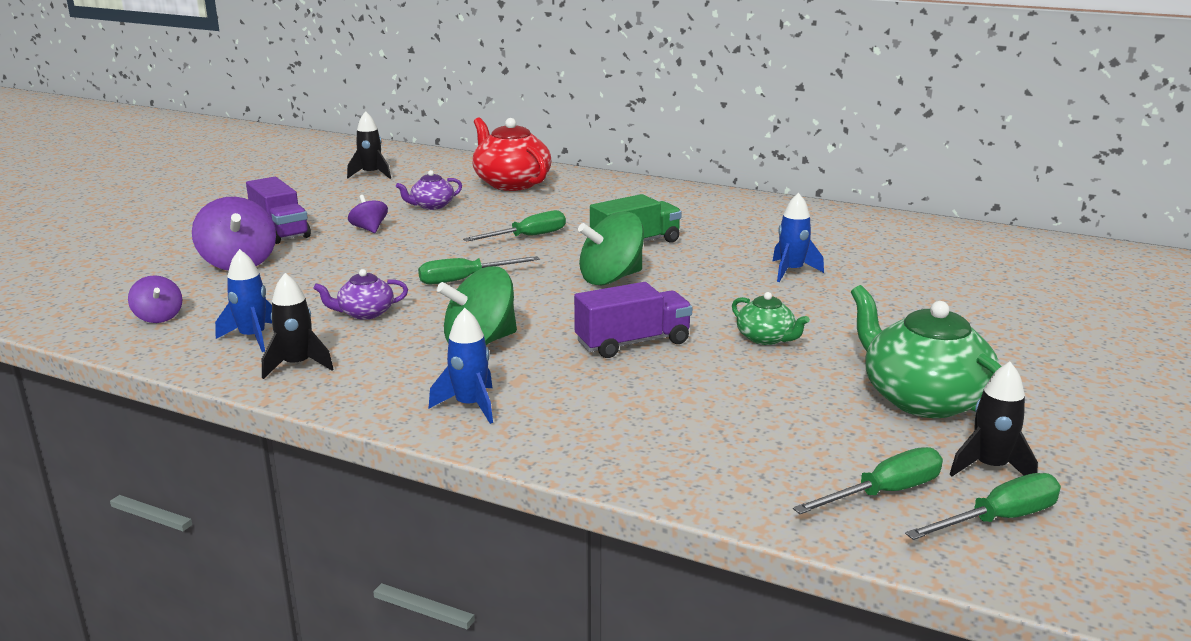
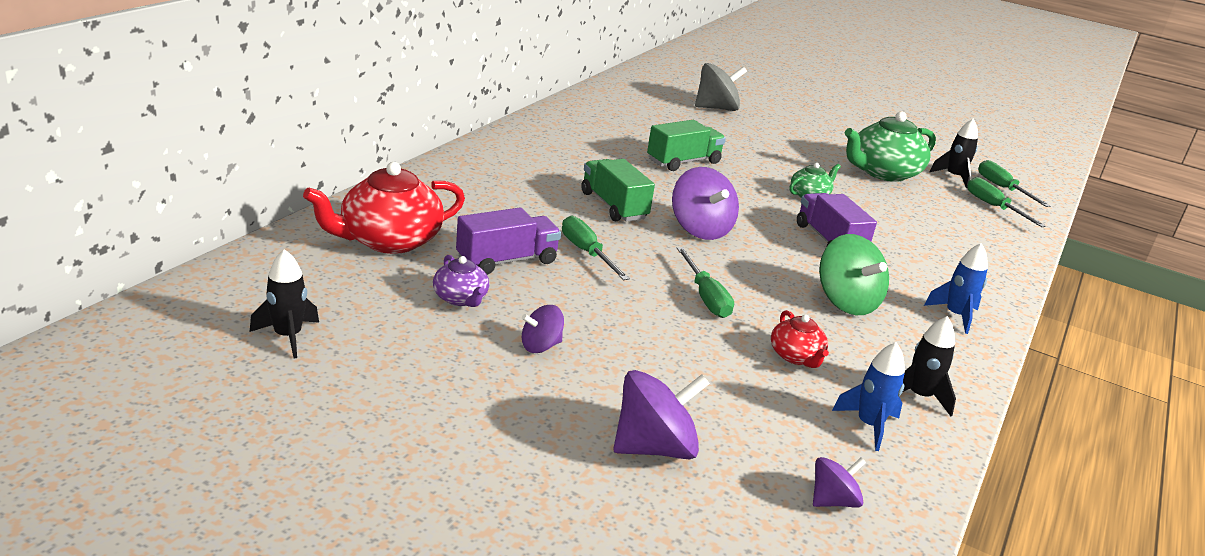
camera: 90 degrees left, 5 degrees up
(280, 231) = (532, 416): purple truck -> purple truck (507, 260)
(365, 313) = (796, 356): purple teapot -> red teapot
(611, 278) = (700, 229): green spinning top -> purple spinning top
(791, 271) = (683, 162): blue rocket -> green truck
(1020, 290) = (716, 108): none -> grey spinning top

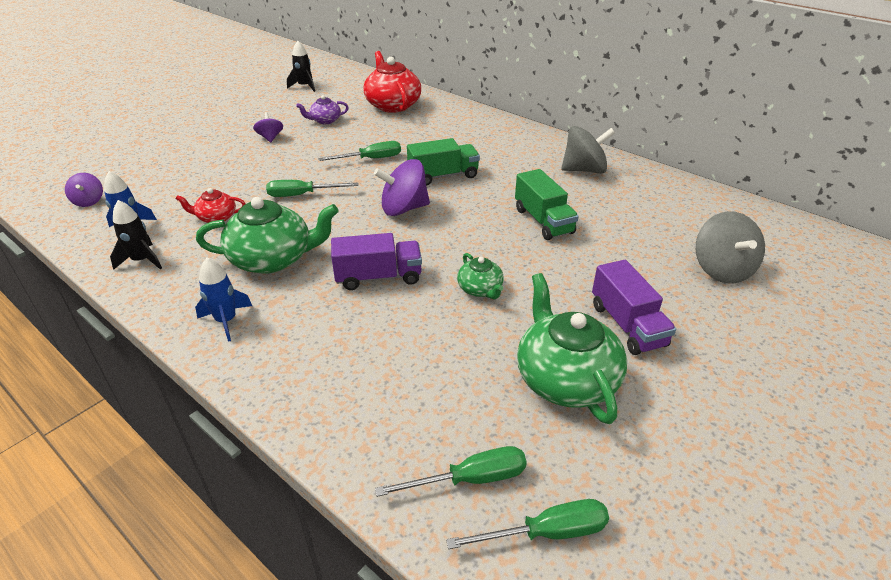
camera: 105 degrees right, 10 degrees up
(507, 260) = (364, 134): purple truck -> purple truck (627, 325)
(569, 134) = (584, 170): none -> grey spinning top
(654, 447) = (168, 158): purple spinning top -> none
(846, 302) = (272, 259): green spinning top -> green teapot
(954, 177) = (575, 470): black rocket -> none

